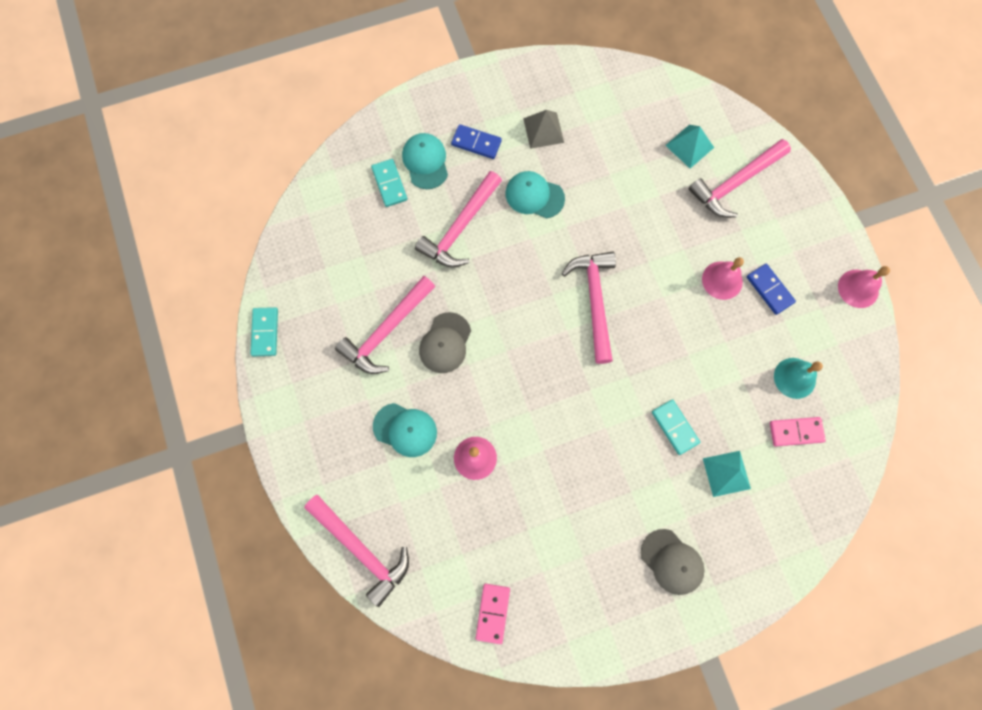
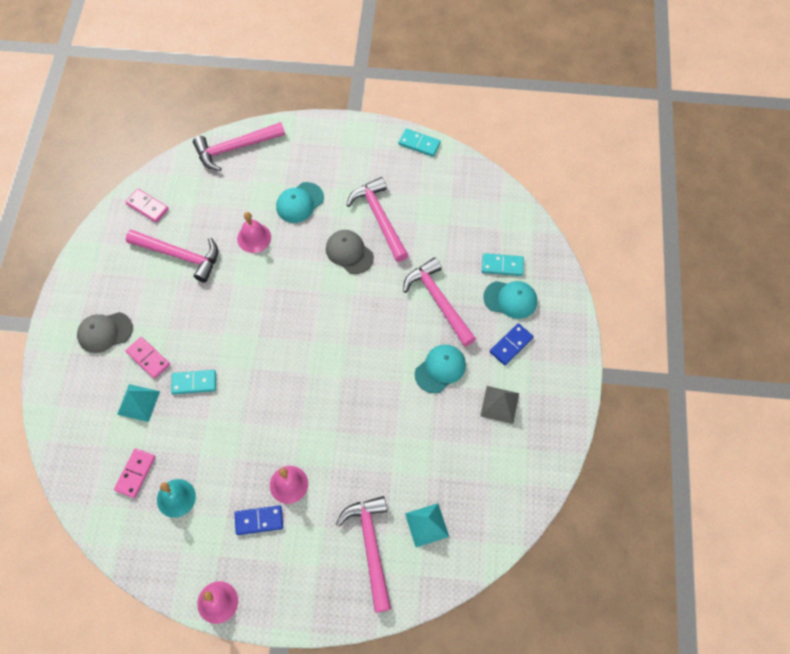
camera: 115 degrees right, 10 degrees down
(594, 301) = (325, 373): pink hammer -> pink hammer (180, 255)
(675, 493) = (148, 358): none -> pink domino

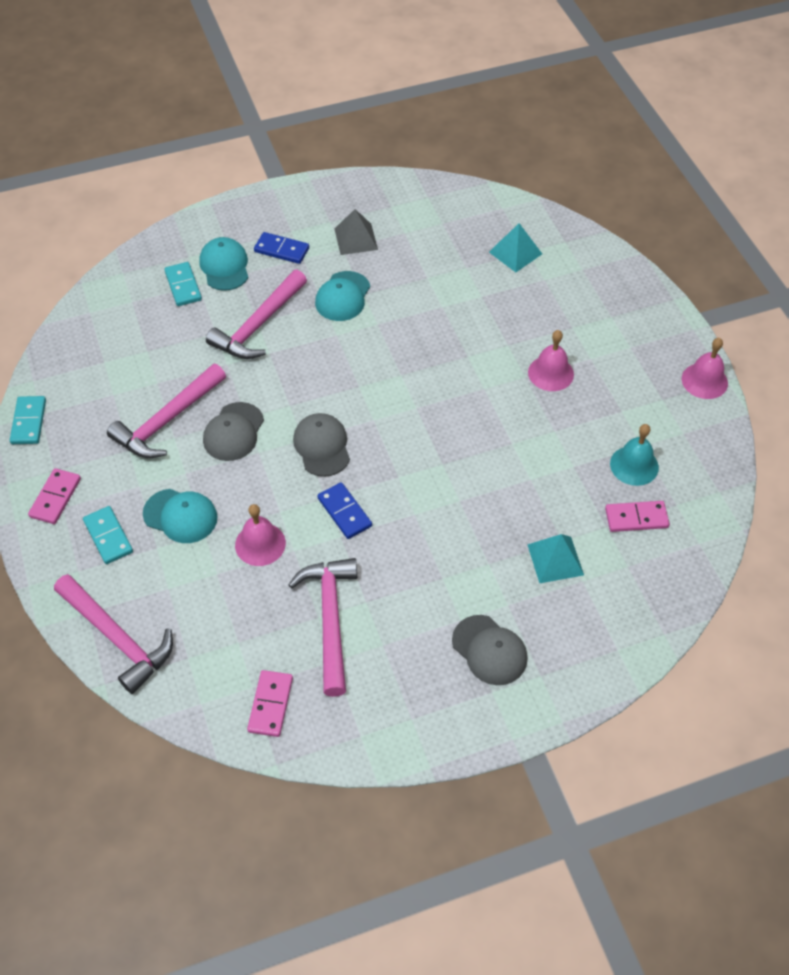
camera: 115 degrees left, 10 degrees down
(148, 358) = (494, 579): pink domino -> pink domino (55, 498)
(194, 382) = (495, 513): turquoise domino -> turquoise domino (108, 536)
(259, 520) = (604, 382): blue domino -> blue domino (344, 512)
(308, 300) = (322, 446): none -> grey cap
(370, 547) = (565, 285): pink hammer -> none
(440, 369) = (343, 296): turquoise cap -> turquoise cap turned 90 degrees counterclockwise

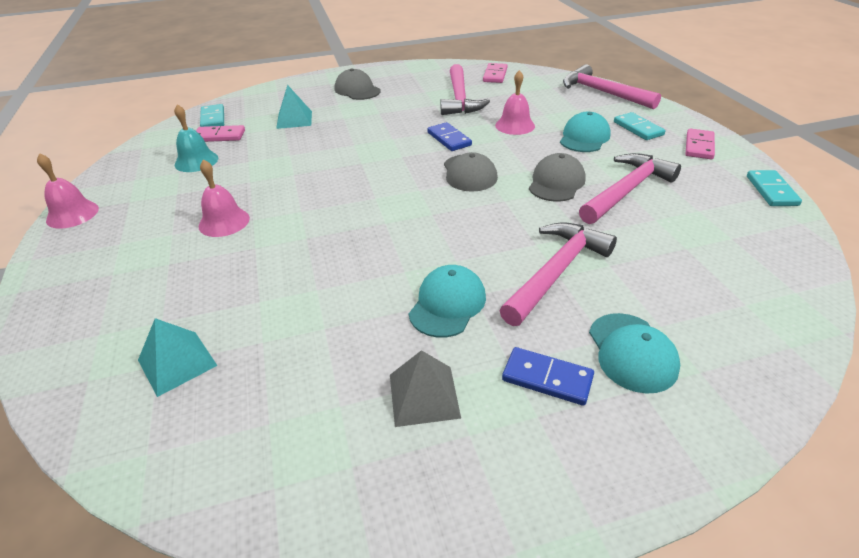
camera: 175 degrees left, 15 degrees down
(180, 516) = (584, 137): turquoise cap -> turquoise cap turned 90 degrees clockwise
(183, 286) = (683, 324): turquoise domino -> turquoise domino (213, 119)

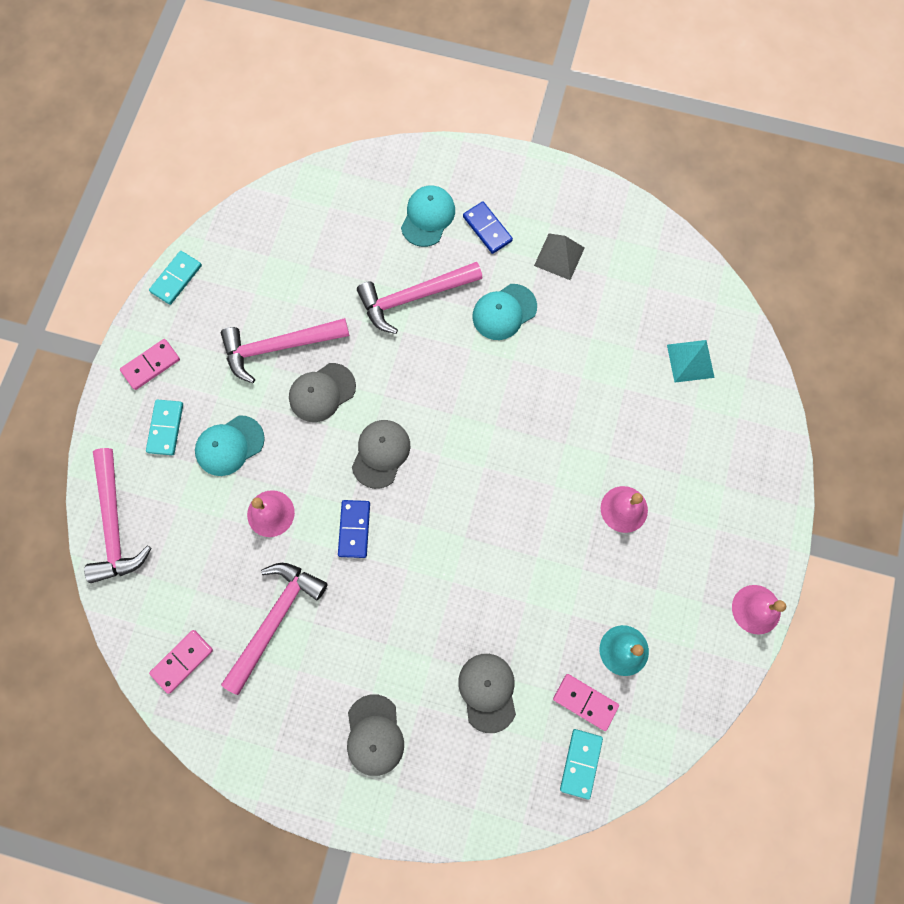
camera: 150 degrees left, 35 degrees up
(294, 119) = (487, 692): turquoise pyramid -> grey cap

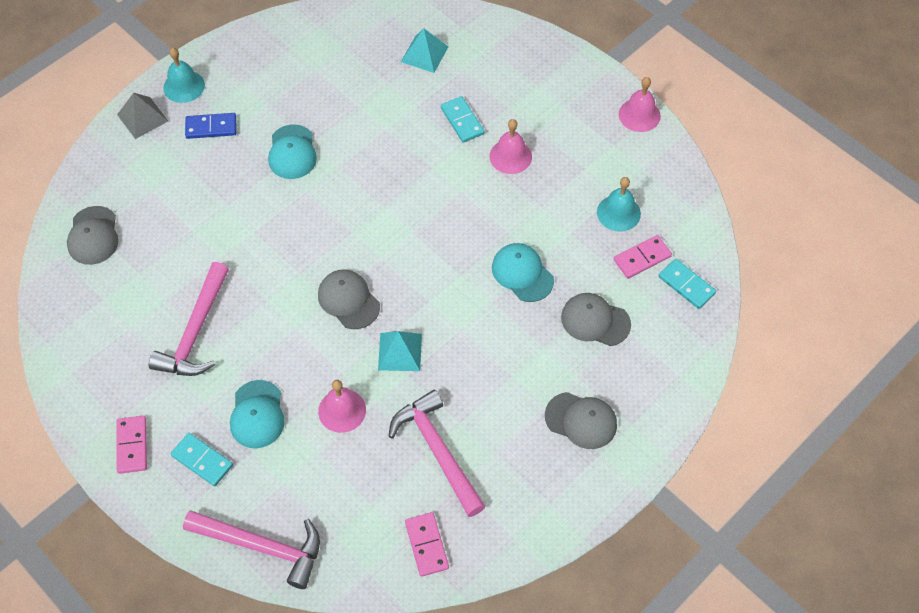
camera: 60 degrees left, 15 degrees down
(176, 279) = (64, 385): turquoise domino -> turquoise domino (462, 121)
(322, 392) = (262, 318): grey cap -> grey cap (93, 236)
(354, 529) = (400, 352): blue domino -> turquoise pyramid
(414, 297) = (230, 209): pink hammer -> none
(428, 217) = (166, 163): turquoise cap -> turquoise cap (522, 273)
(516, 179) = (184, 86): none -> turquoise bell
(559, 256) = (274, 92): grey pyramid -> grey pyramid (142, 117)

